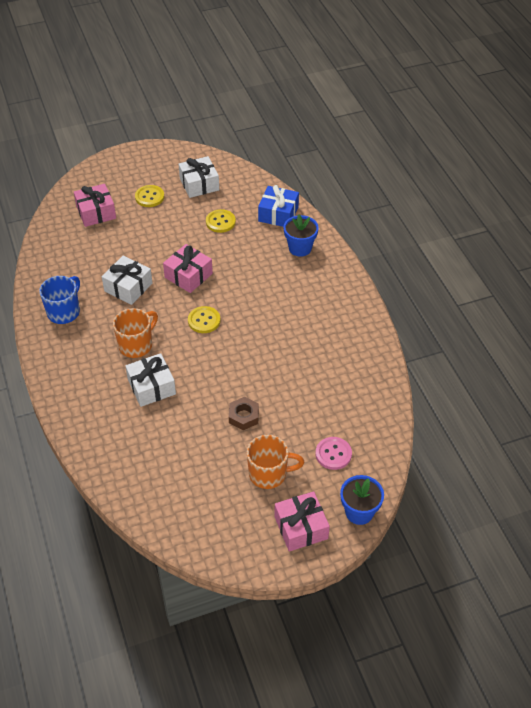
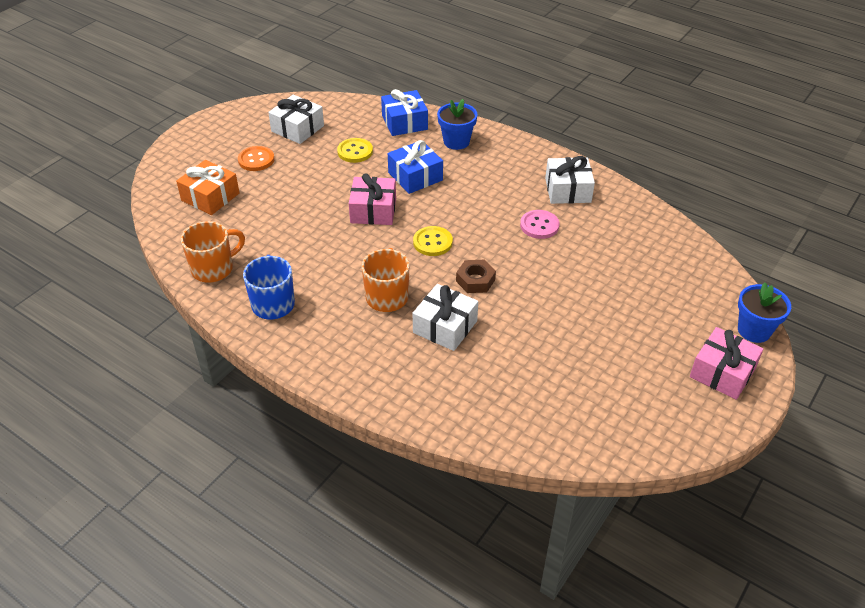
camera: 35 degrees left, 5 degrees down
(96, 212) = (210, 197): pink gift -> orange gift
(128, 287) = (320, 249): white gift -> white gift (568, 190)
(149, 197) = (256, 160): yellow button -> orange button
(242, 263) = (415, 176): none -> blue gift
(243, 416) = (563, 306): brown nut -> brown nut (475, 280)
(269, 474) = (642, 343): orange mug -> orange mug (213, 269)
(333, 454) = (678, 295): pink button -> pink button (539, 225)

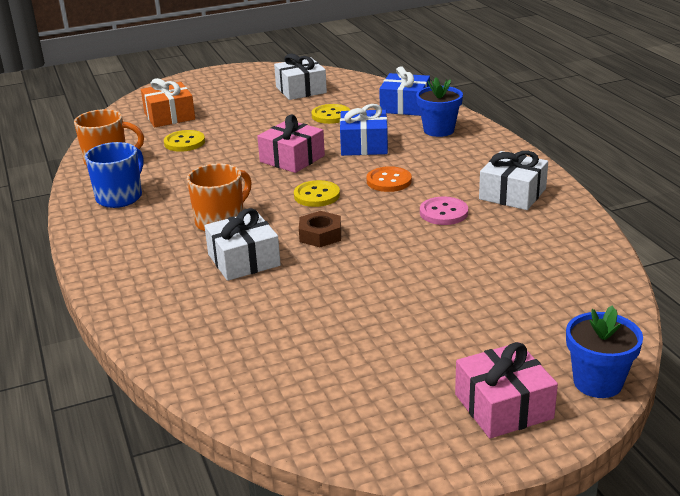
camera: 35 degrees right, 15 degrees down
(256, 160) = (238, 102): orange button -> orange button (389, 181)
(260, 223) = (184, 142): none -> yellow button

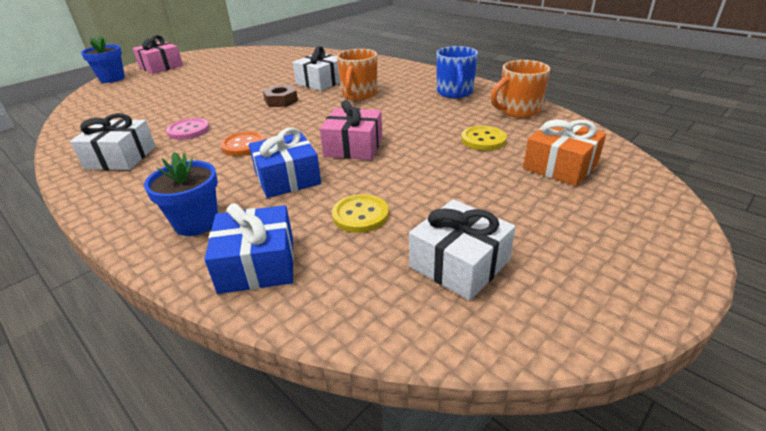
camera: 155 degrees right, 5 degrees up
(316, 195) = (302, 122): yellow button -> none

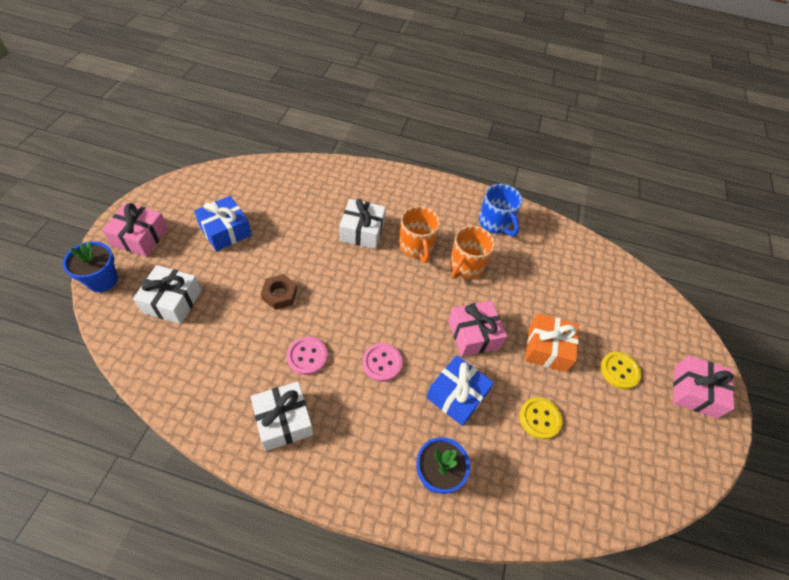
camera: 35 degrees left, 20 degrees up
(244, 145) = (382, 363): orange button -> pink button
(257, 264) = (515, 496): blue gift -> blue gift (225, 231)
(281, 101) = (352, 277): brown nut -> brown nut (280, 294)
(459, 263) = (625, 441): white gift -> white gift (172, 301)
(483, 140) = (559, 294): yellow button -> yellow button (619, 371)
(518, 111) = (559, 242): orange mug -> orange mug (466, 266)
(560, 166) = (624, 313): orange gift -> orange gift (547, 348)
(623, 250) = (695, 392): none -> pink gift

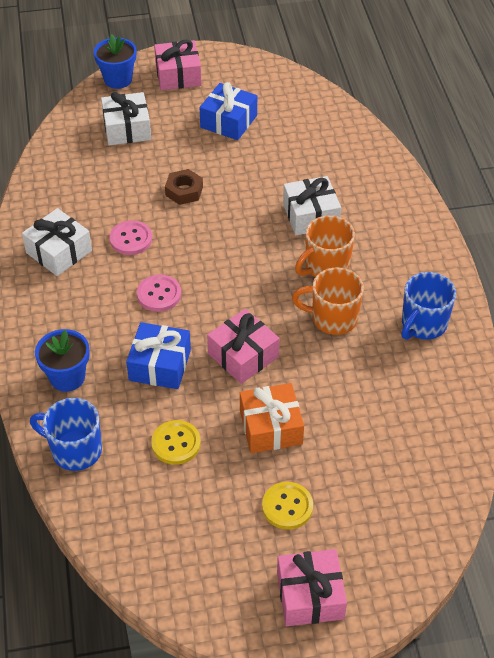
camera: 70 degrees right, 5 degrees down
(519, 502) = (75, 450): none -> blue mug

